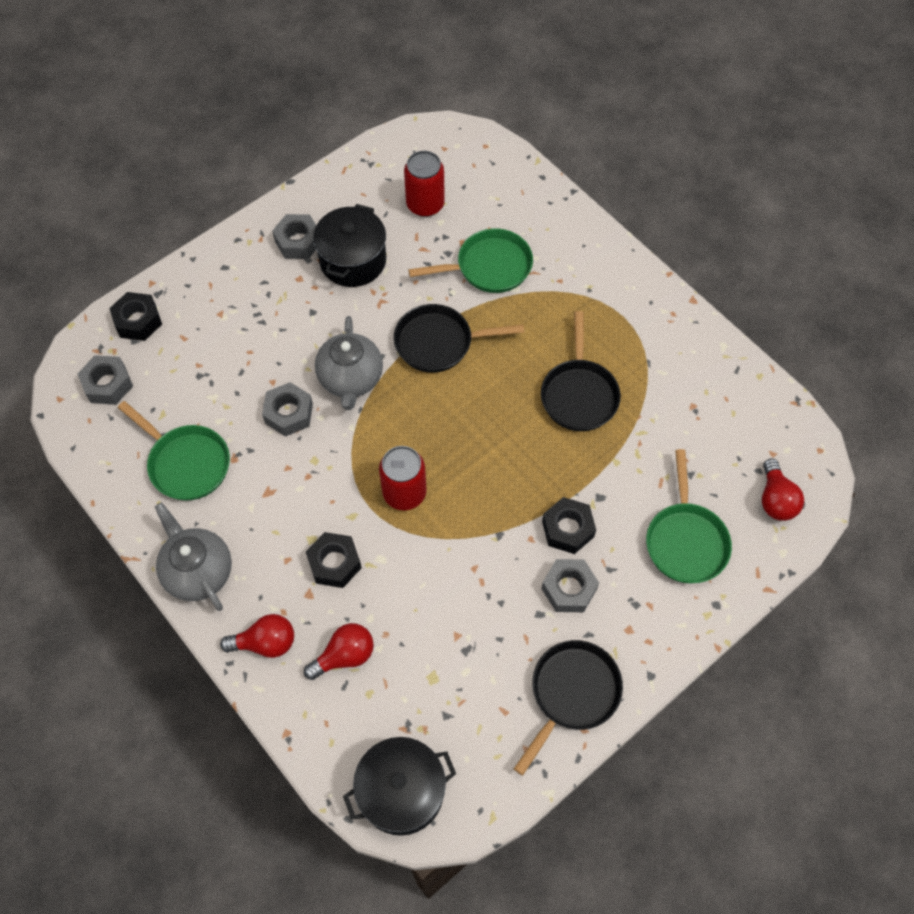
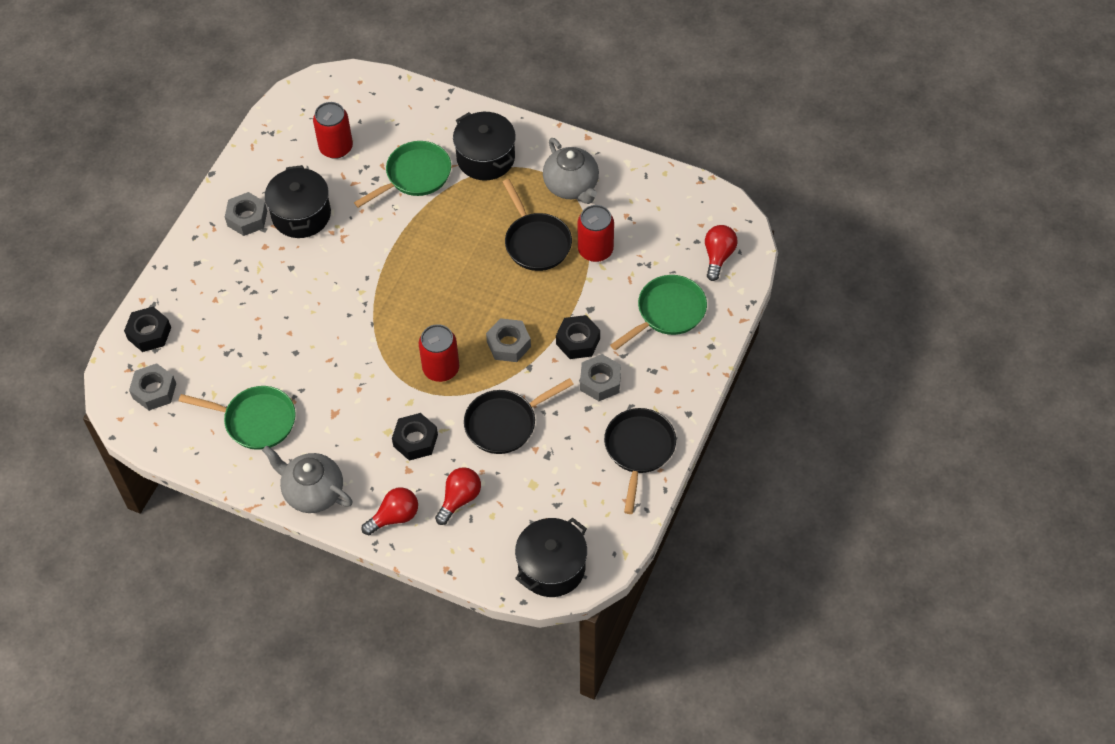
camera: 25 degrees left, 5 degrees down
(289, 413) = (317, 350): grey nut -> grey nut (508, 344)
(350, 379) = (351, 305): grey teapot -> grey teapot (571, 186)
(439, 342) = (406, 249): black pan -> black pan (505, 423)
(572, 278) = (485, 158): none -> black pot
(639, 431) = (595, 250): none -> red can
(685, 540) = (668, 312): green pan -> green pan turned 105 degrees counterclockwise
(775, 499) = (718, 256): red light bulb -> red light bulb turned 135 degrees counterclockwise

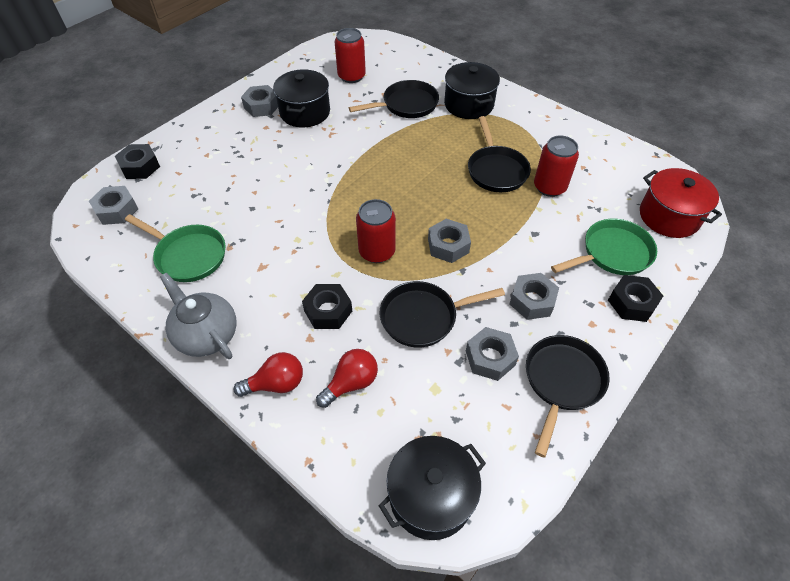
camera: 15 degrees right, 5 degrees down
(415, 176) = (406, 105): green pan -> black pan
(571, 186) = (537, 137): grey teapot -> none
(573, 445) = (490, 358): none -> grey nut
(578, 341) = (517, 258): black nut -> black nut (632, 303)
(718, 256) = (669, 216): red light bulb -> red pot

